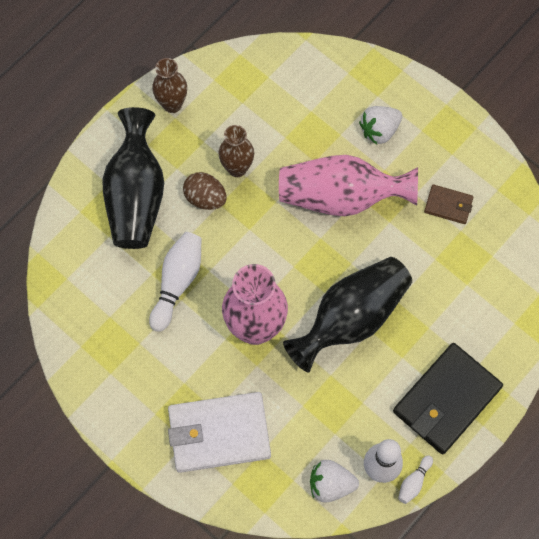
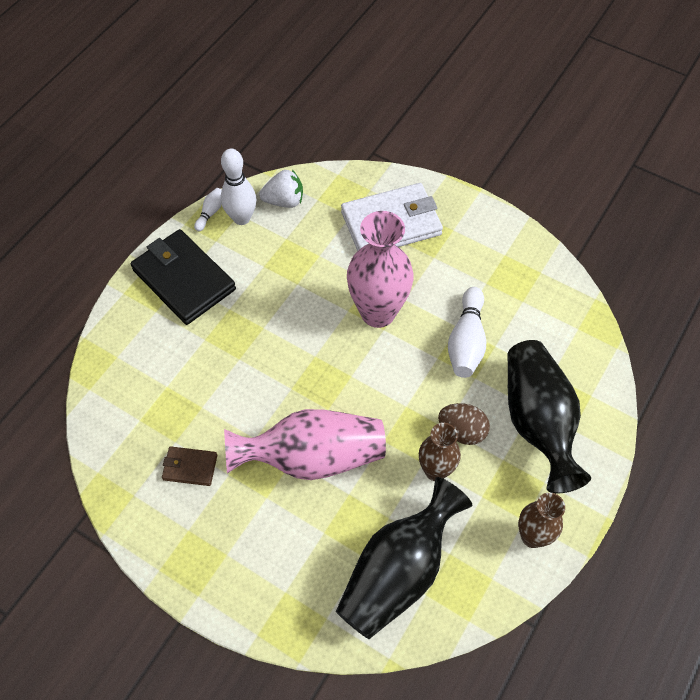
camera: 170 degrees right, 10 degrees down
(351, 318) = (284, 336): black vase -> black vase (398, 572)
(379, 130) = (277, 545): white strawberry -> none
(446, 400) = (184, 279): black wallet -> black wallet turned 75 degrees counterclockwise

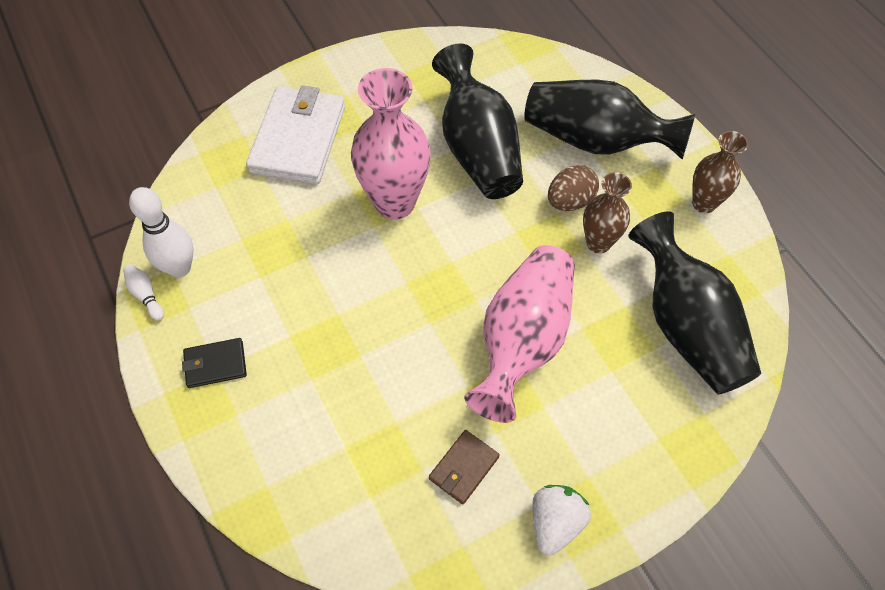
camera: 60 degrees left, 0 degrees up
(184, 279) = (215, 364): black wallet -> black wallet, size x0.48
(284, 201) = (191, 217): white strawberry -> white strawberry (555, 523)
(466, 341) = (477, 149): white bowling pin -> black vase

